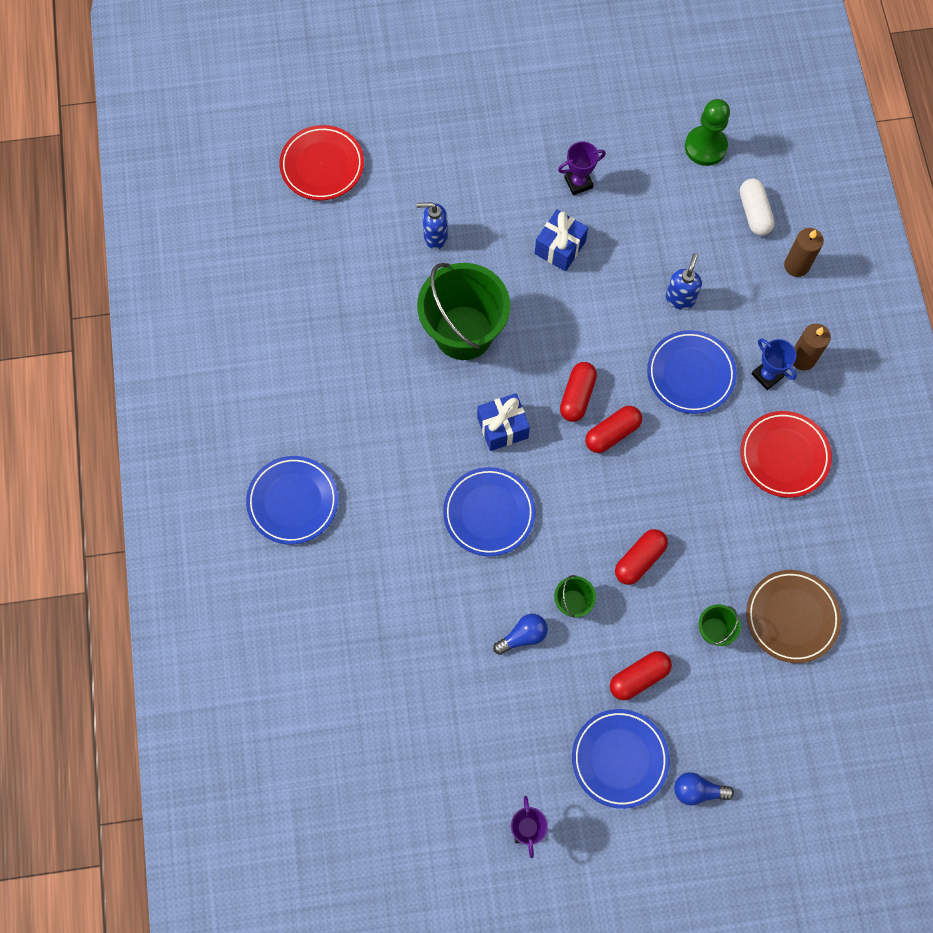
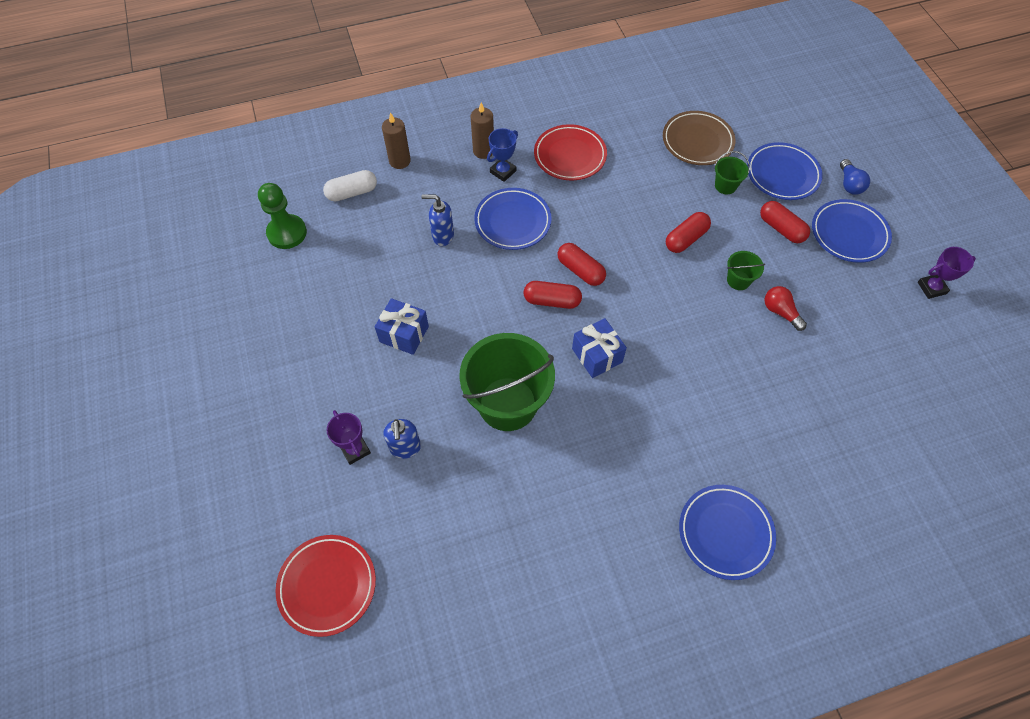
camera: 100 degrees left, 10 degrees down
(489, 513) = (681, 354): blue plate -> blue plate (782, 174)
(523, 636) = (780, 312): blue light bulb -> red light bulb
(578, 182) = (331, 328): purple trophy -> purple trophy (355, 449)
(639, 560) = (686, 239): red capsule -> red capsule turned 75 degrees counterclockwise

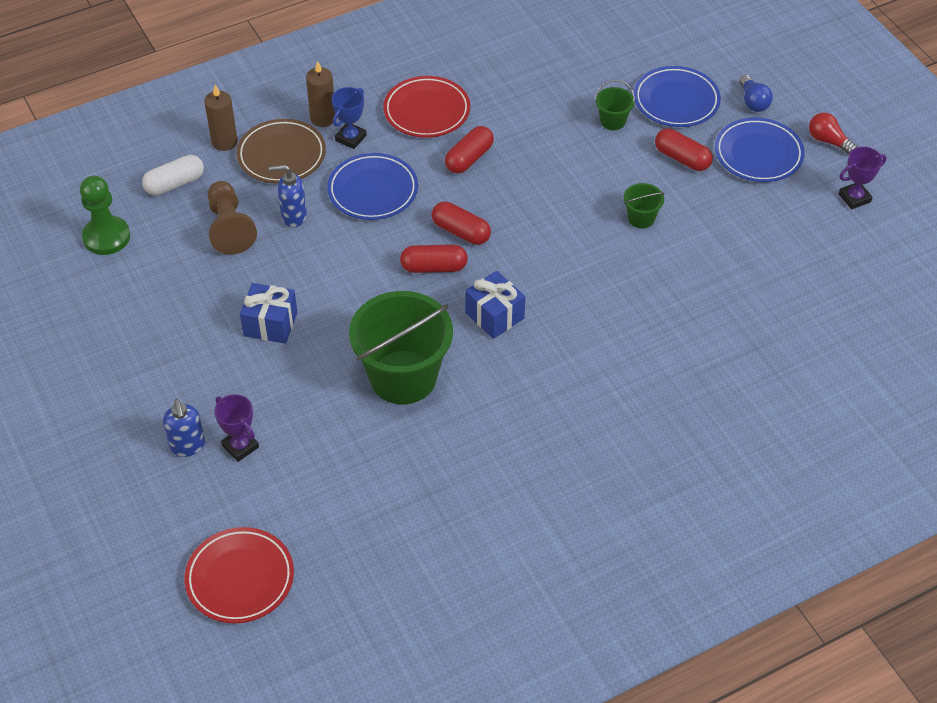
camera: 10 degrees left, 10 degrees down
(388, 239) = (229, 228): none -> brown pawn
(405, 448) = (297, 437): blue soap dispenser -> blue soap dispenser (187, 446)
(686, 239) = (575, 183): red capsule -> red capsule (469, 158)
(697, 141) = (573, 77): brown plate -> brown plate (281, 155)
(725, 533) = (661, 465): blue plate -> none
(780, 312) = (692, 244): red light bulb -> red light bulb (828, 141)

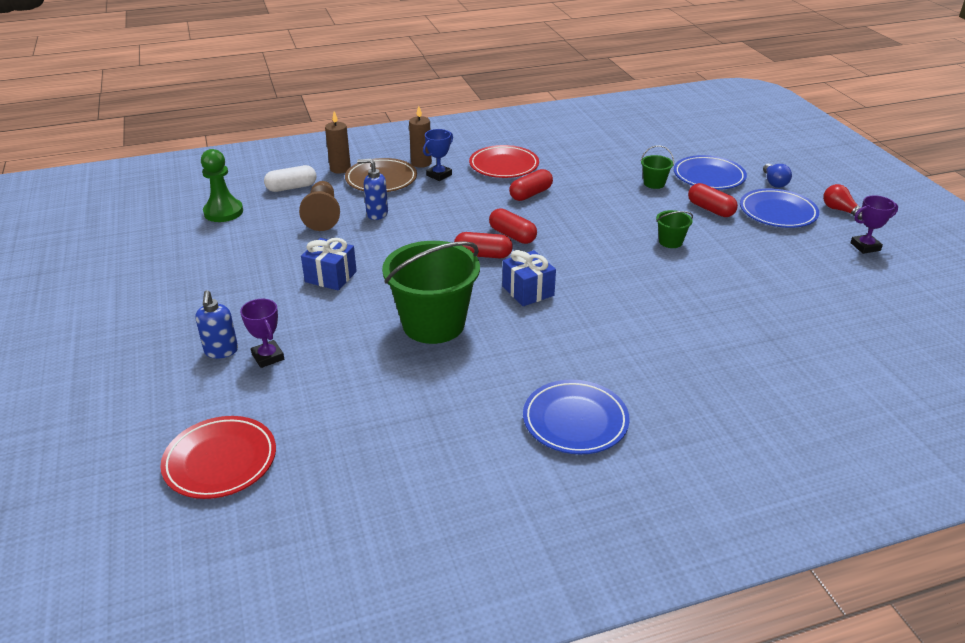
camera: 10 degrees right, 15 degrees down
(373, 190) = (446, 205): blue plate -> blue plate (575, 421)

